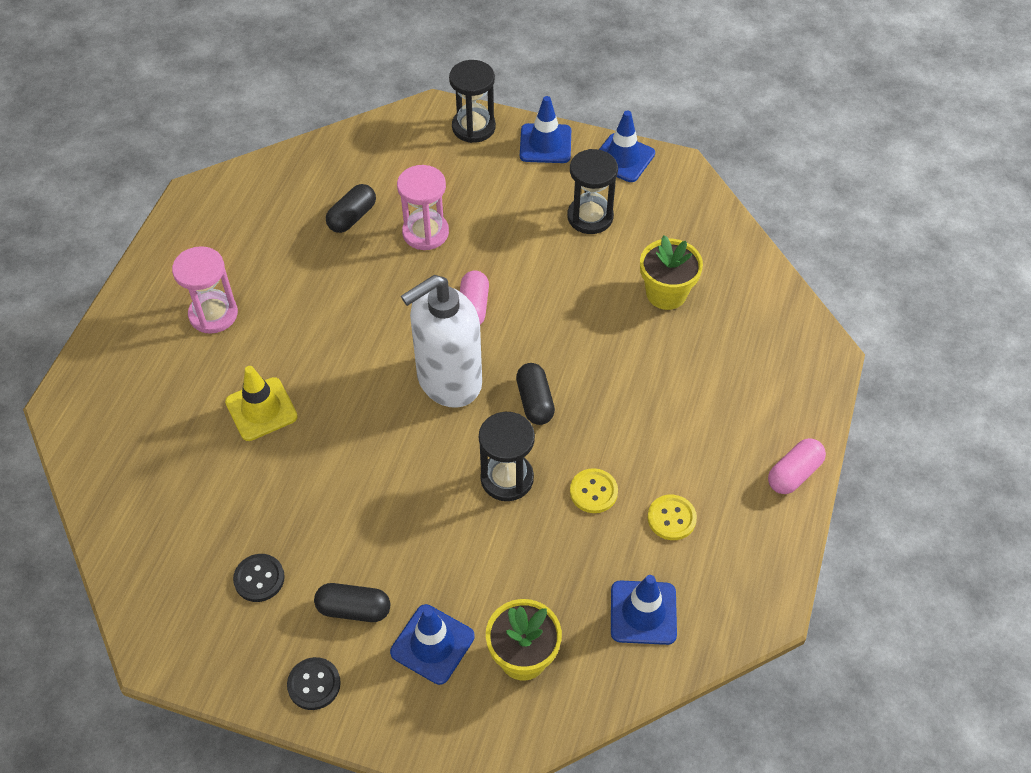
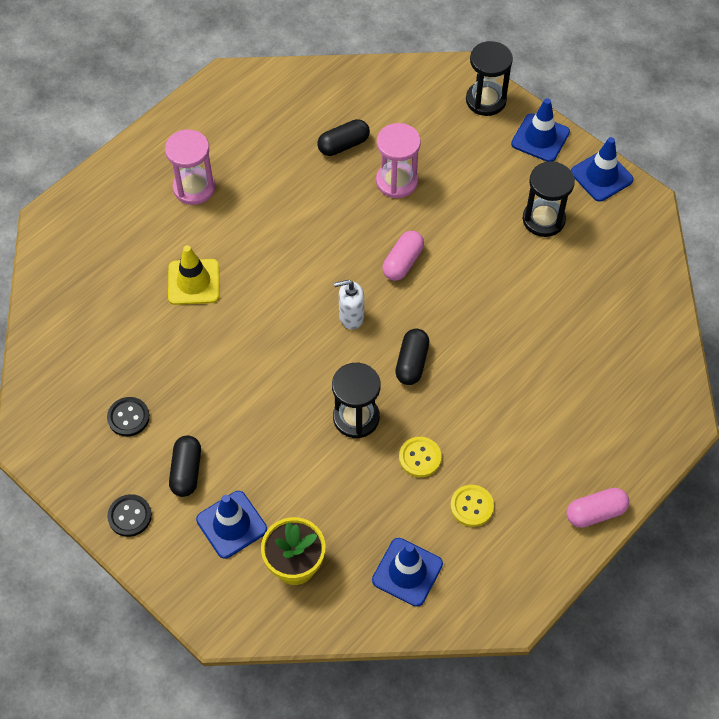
camera: 25 degrees right, 5 degrees up
(354, 609) = (186, 471): black capsule -> black capsule turned 60 degrees clockwise
(448, 381) = (351, 317): white soap dispenser -> white soap dispenser, size x0.46
(666, 293) = (572, 313): yellow flower pot -> none

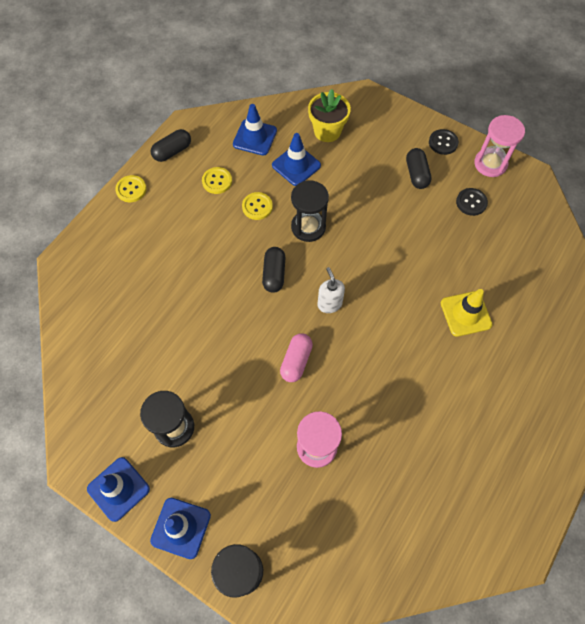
camera: 170 degrees right, 5 degrees up
(194, 188) = (501, 406): pink hourglass -> pink hourglass (490, 164)
(231, 524) = (375, 147): blue traffic cone -> blue traffic cone (296, 165)
(343, 145) = (377, 482): black capsule -> black capsule (172, 151)
(351, 317) = (329, 304): white soap dispenser -> white soap dispenser turned 90 degrees counterclockwise
(595, 513) = (131, 189): pink capsule -> yellow button

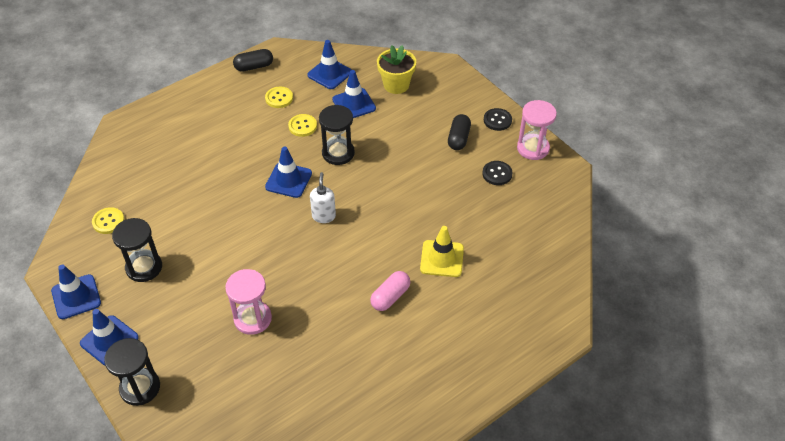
camera: 20 degrees right, 15 degrees down
(131, 189) = (204, 86): yellow button -> yellow button (108, 221)
(274, 274) = (288, 180): black capsule -> blue traffic cone
(296, 361) = (271, 250): pink capsule -> pink capsule (390, 296)

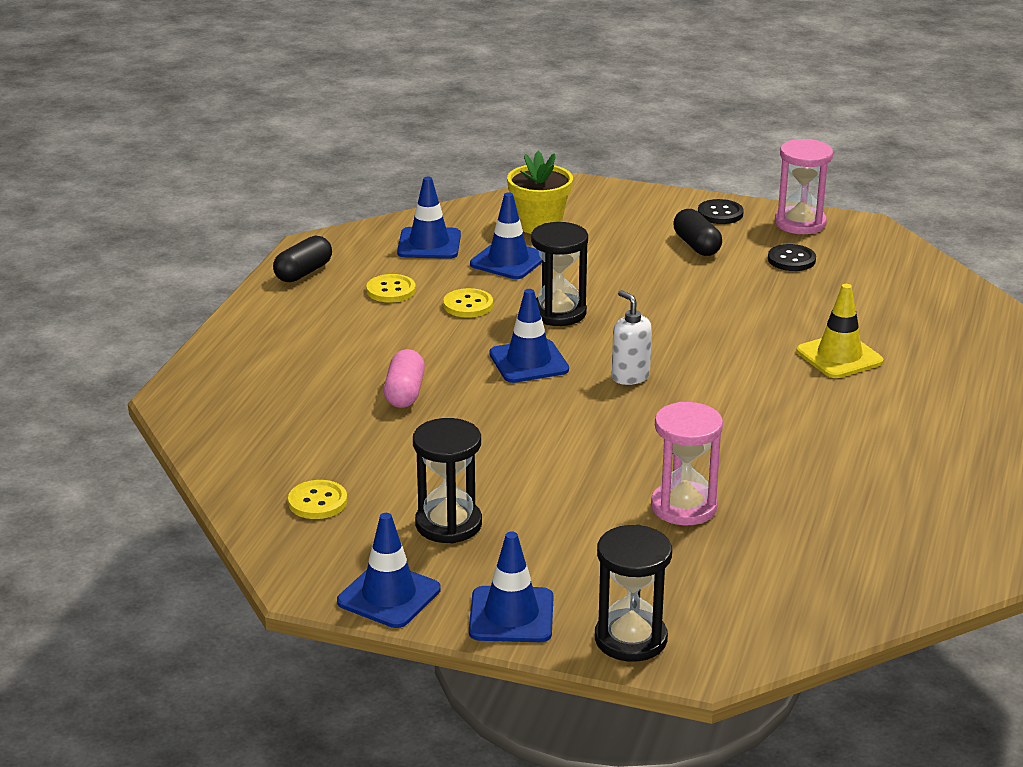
camera: 35 degrees left, 20 degrees down
(390, 296) = (829, 414): pink capsule -> pink capsule (404, 393)

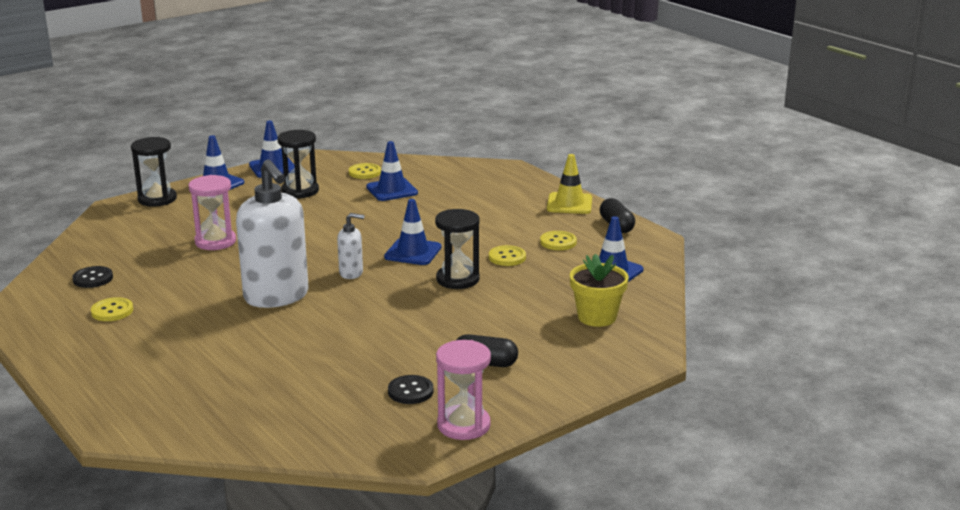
camera: 125 degrees right, 5 degrees down
(404, 393) = (431, 213): pink capsule -> none
(508, 261) = (552, 288): blue traffic cone -> blue traffic cone (392, 190)
(720, 214) = (526, 396): black button -> black button (93, 278)
(744, 396) = (276, 297): none -> white soap dispenser
(839, 356) = (263, 346): yellow traffic cone -> yellow traffic cone (569, 204)
(927, 480) = (112, 311): none -> yellow button

